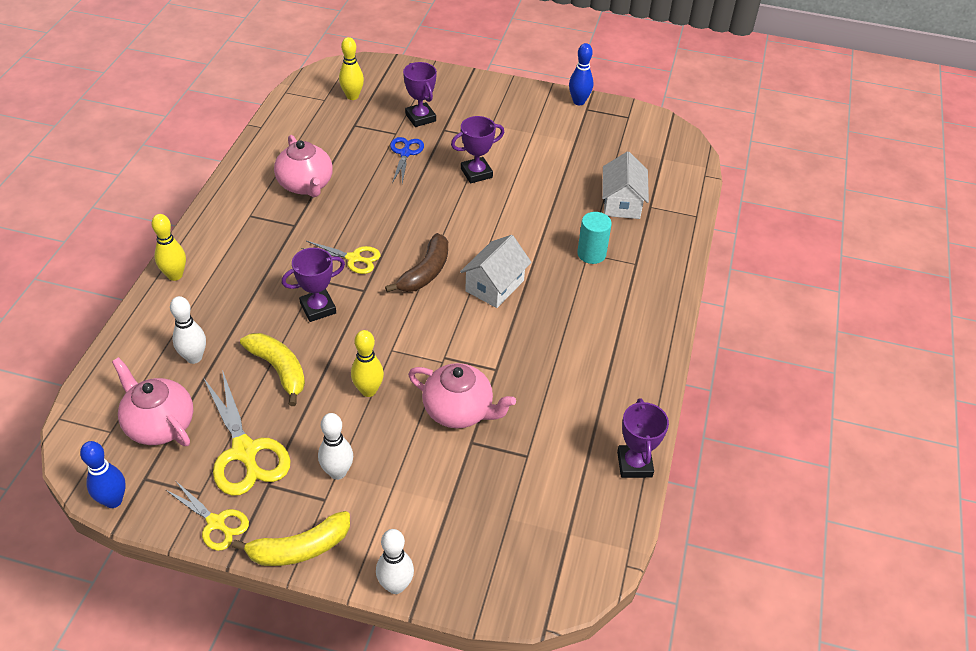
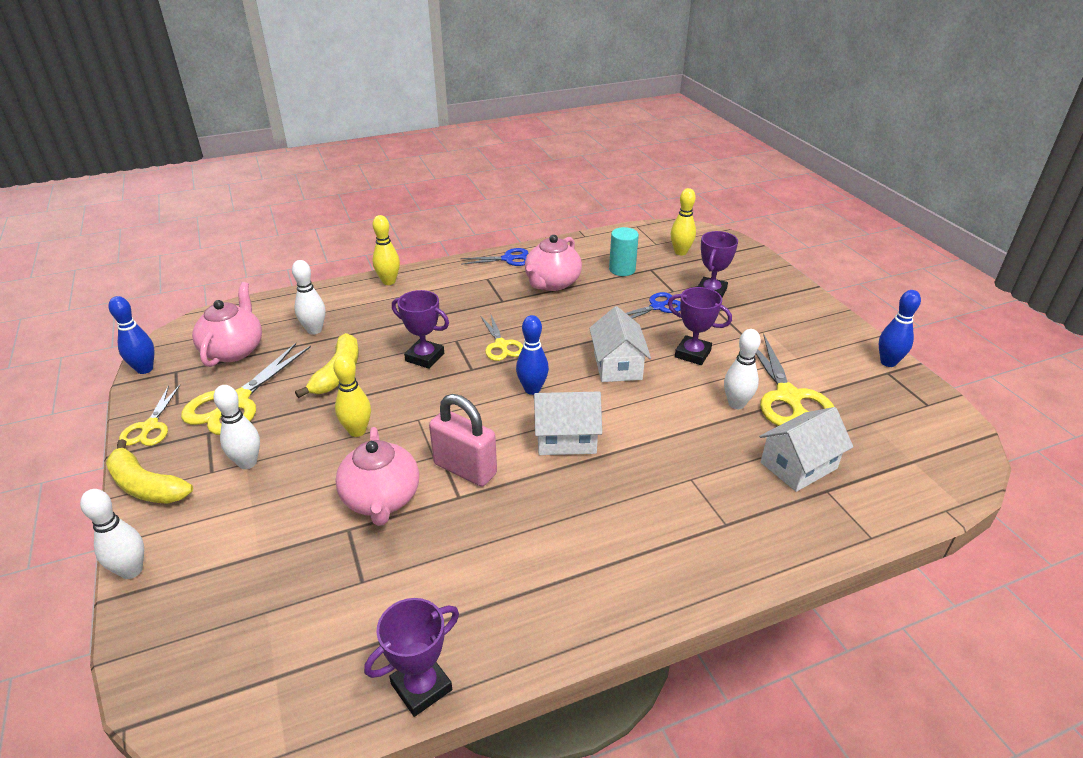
camera: 55 degrees right, 10 degrees down
(236, 188) = (508, 259): none -> blue scissors
(425, 272) = (532, 389): brown banana -> blue bowling pin
(447, 215) = (617, 365): none -> white house
(472, 352) = (465, 469): none -> pink padlock
(545, 189) = (736, 404): none -> white bowling pin
(563, 163) = (788, 397): none -> yellow scissors
(591, 254) = (693, 482): turquoise cylinder -> turquoise cylinder (622, 269)

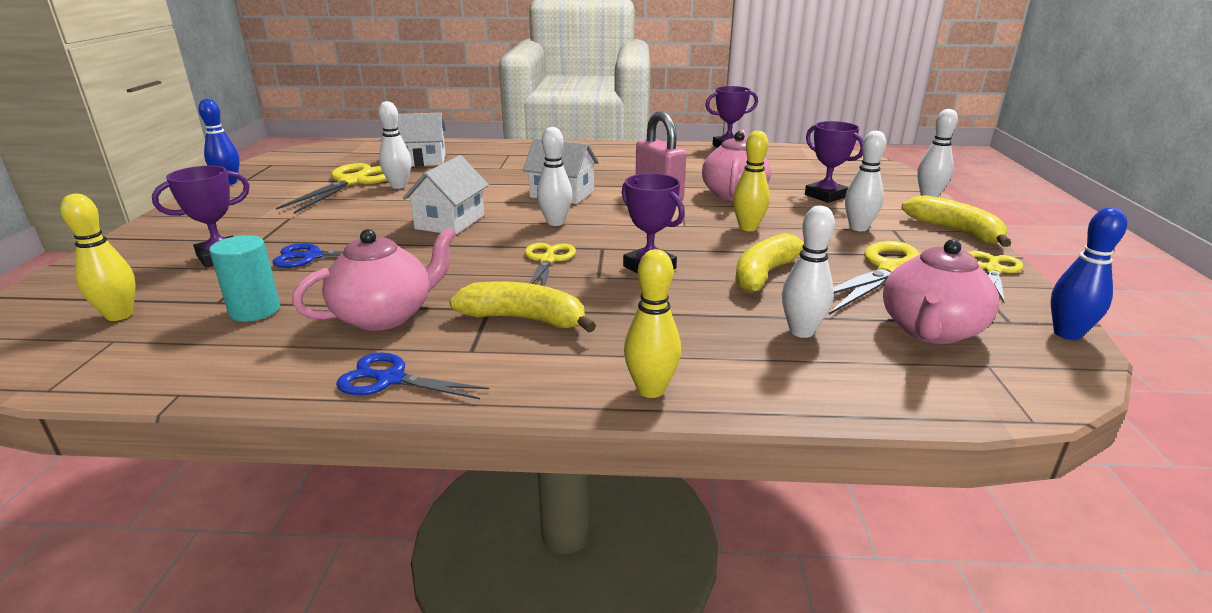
camera: 155 degrees left, 10 degrees down
(476, 299) = (524, 319): none -> yellow banana
(532, 389) = (555, 222): blue bowling pin -> white bowling pin
(692, 354) = (366, 216): purple trophy -> purple trophy (825, 196)

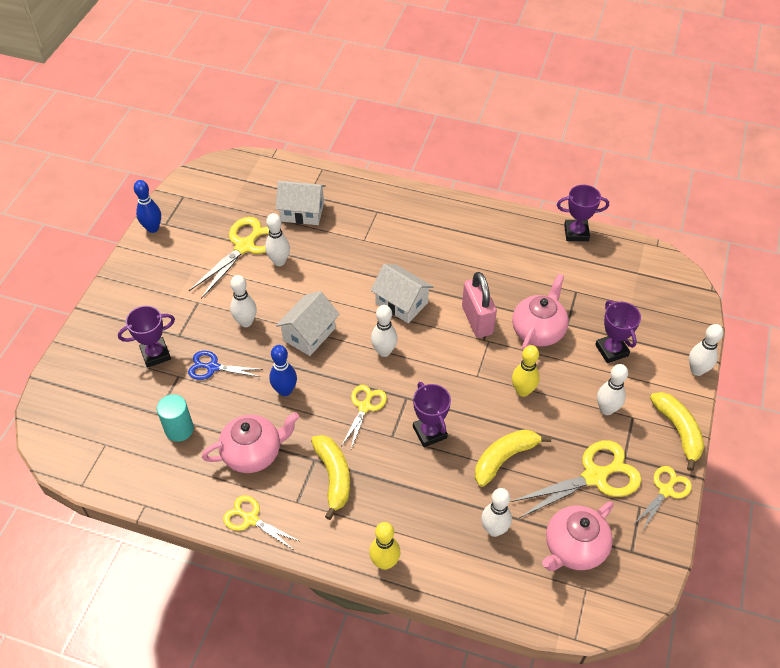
camera: 15 degrees right, 25 degrees up
(119, 315) = (104, 417): yellow bowling pin -> none
(359, 223) = (246, 322): none -> white bowling pin
(390, 379) = (251, 519): blue scissors -> yellow scissors
(524, 319) = (333, 476): yellow banana -> yellow banana turned 45 degrees clockwise
(1067, 334) = (657, 572): blue bowling pin -> blue bowling pin (285, 390)

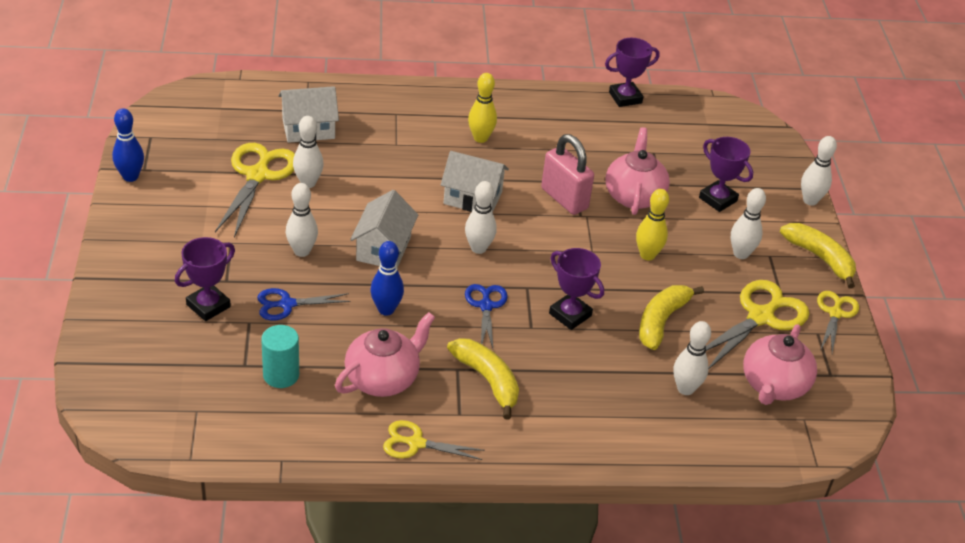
camera: 25 degrees left, 10 degrees down
(364, 407) = (486, 306): yellow scissors -> blue scissors
(385, 562) = (587, 447): yellow bowling pin -> yellow bowling pin (480, 138)

